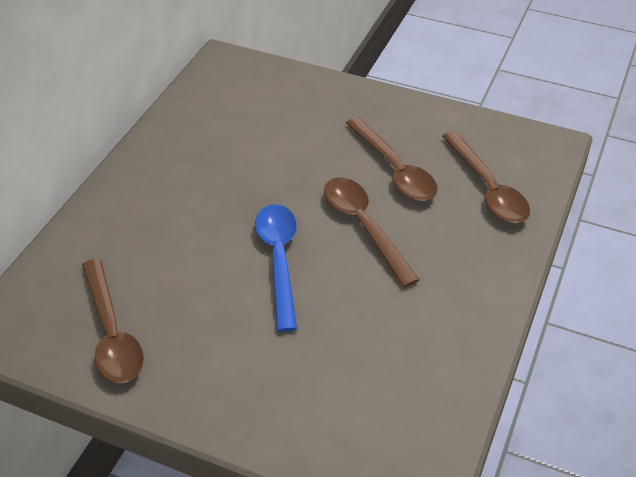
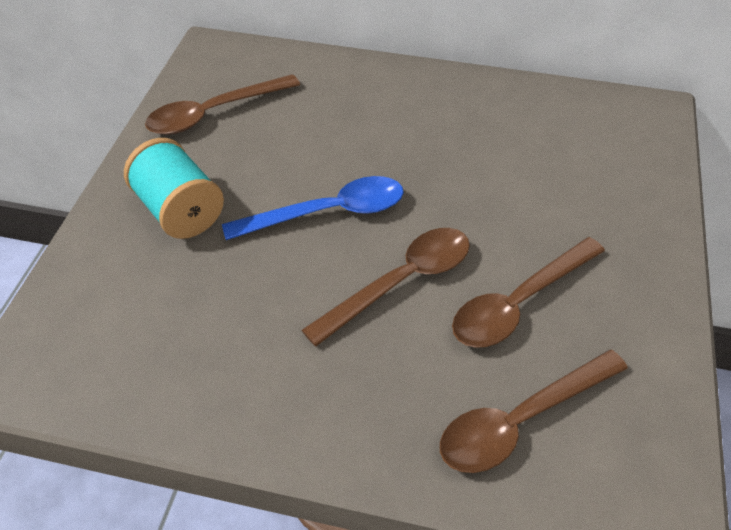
camera: 80 degrees right, 5 degrees up
(246, 365) = (180, 210): none -> turquoise spool

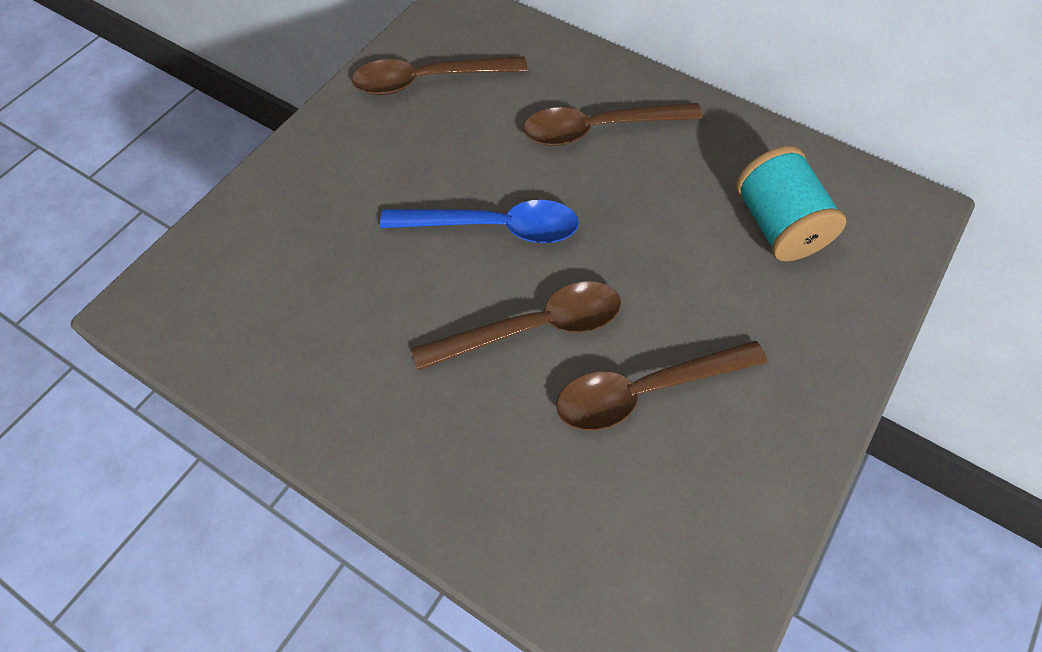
camera: 20 degrees right, 10 degrees up
(180, 210) = (351, 181): turquoise spool -> turquoise spool (777, 226)
(521, 420) = (586, 518): brown spoon -> brown spoon (598, 129)

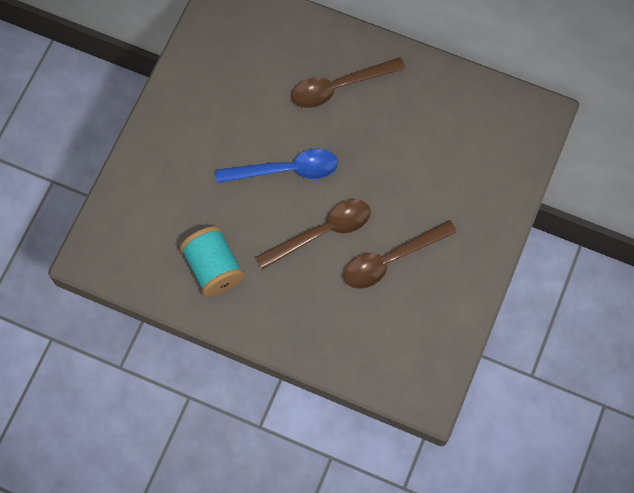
camera: 10 degrees left, 10 degrees up
(428, 81) = (219, 65): brown spoon -> none
(777, 226) = (458, 141): turquoise spool -> turquoise spool (213, 268)

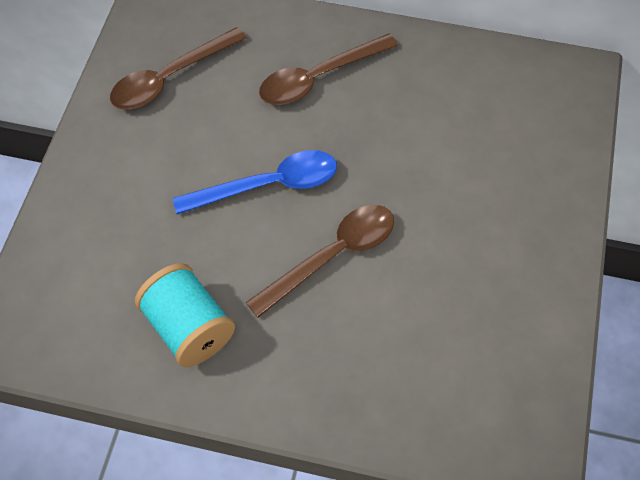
camera: 10 degrees left, 10 degrees down
(391, 259) = (434, 276): brown spoon -> brown spoon (170, 78)

